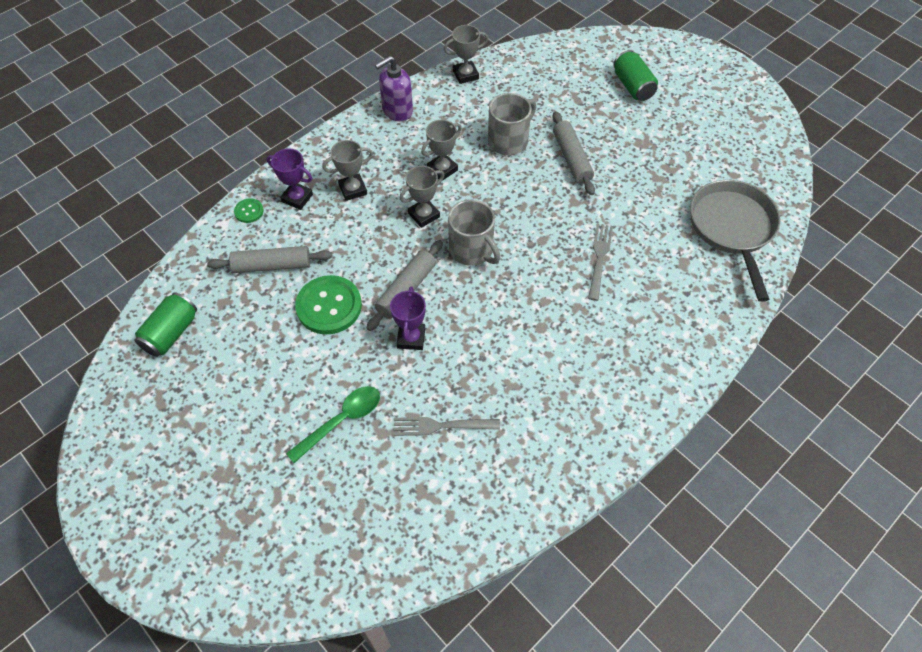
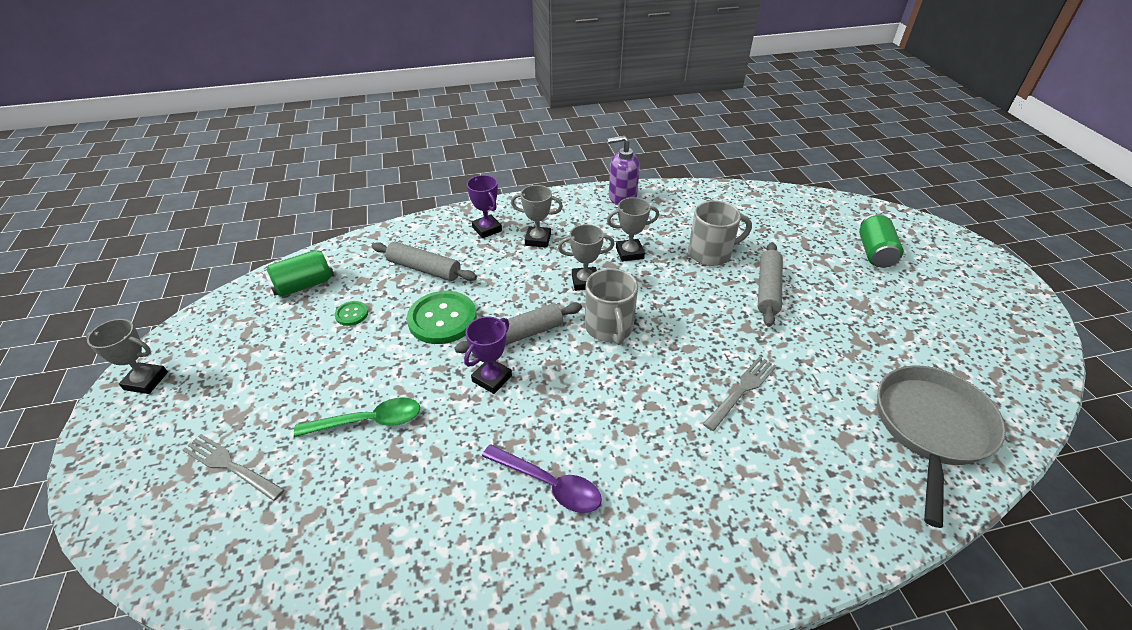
camera: 30 degrees right, 15 degrees down
(249, 211) = (441, 224): green button -> green button (351, 314)
(441, 426) = (455, 476): grey fork -> grey fork (230, 466)
(465, 75) = (704, 192): grey trophy -> grey trophy (146, 381)
(511, 397) = (548, 484): none -> purple spoon

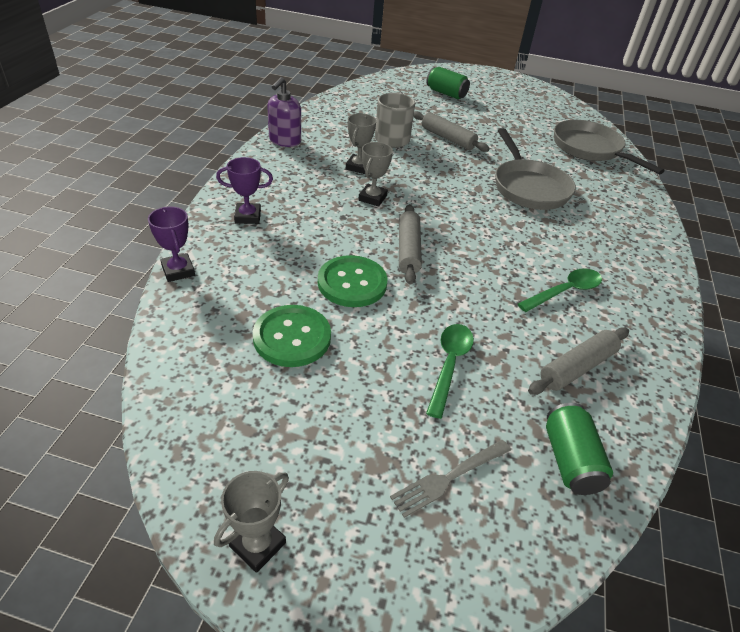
camera: 65 degrees left, 0 degrees up
(304, 285) = (206, 361): green can -> green can (570, 460)
(351, 314) = (292, 337): green button -> green button, size x2.11
(424, 269) = (268, 271): grey rolling pin -> grey rolling pin (577, 367)
(492, 378) = (446, 281): purple trophy -> purple trophy (178, 271)
(538, 240) = (295, 198): grey trophy -> none
(548, 484) = (564, 291): purple spoon -> green spoon
(609, 328) = (434, 209): grey mug -> none
(741, 390) = (528, 187): grey fork -> grey pan

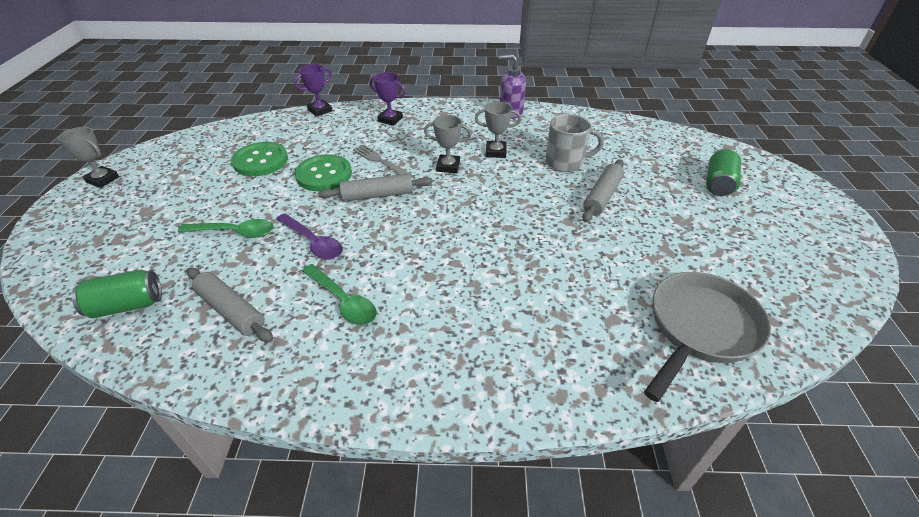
camera: 80 degrees right, 0 degrees up
(248, 216) = (390, 119): purple trophy -> purple trophy turned 45 degrees counterclockwise
(449, 478) = (127, 242): grey fork -> grey fork (380, 161)
(479, 303) = (313, 242): none -> purple spoon
(528, 187) = (538, 266): grey pan -> none

